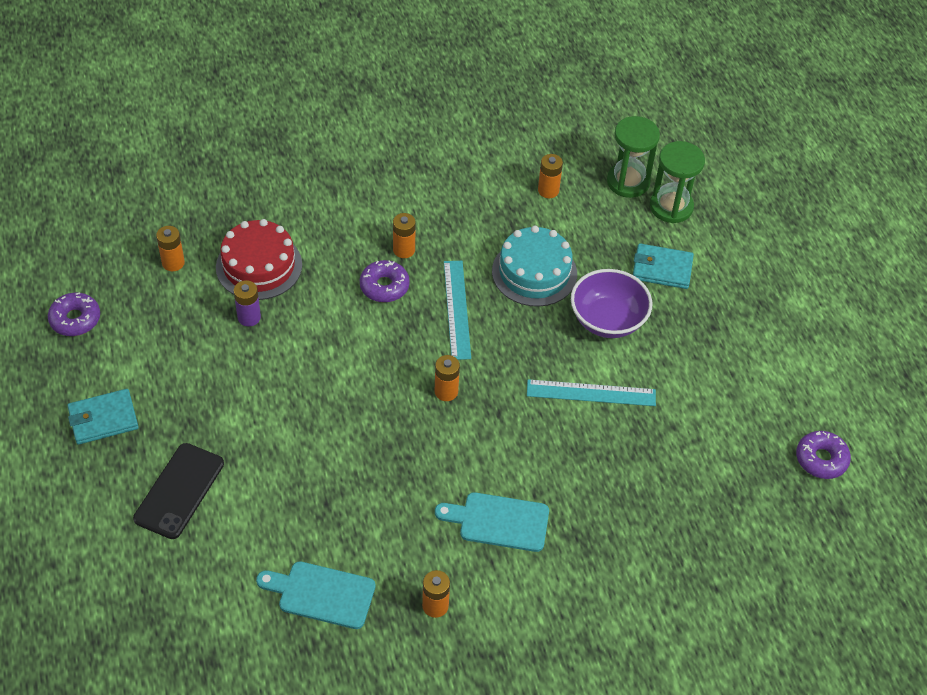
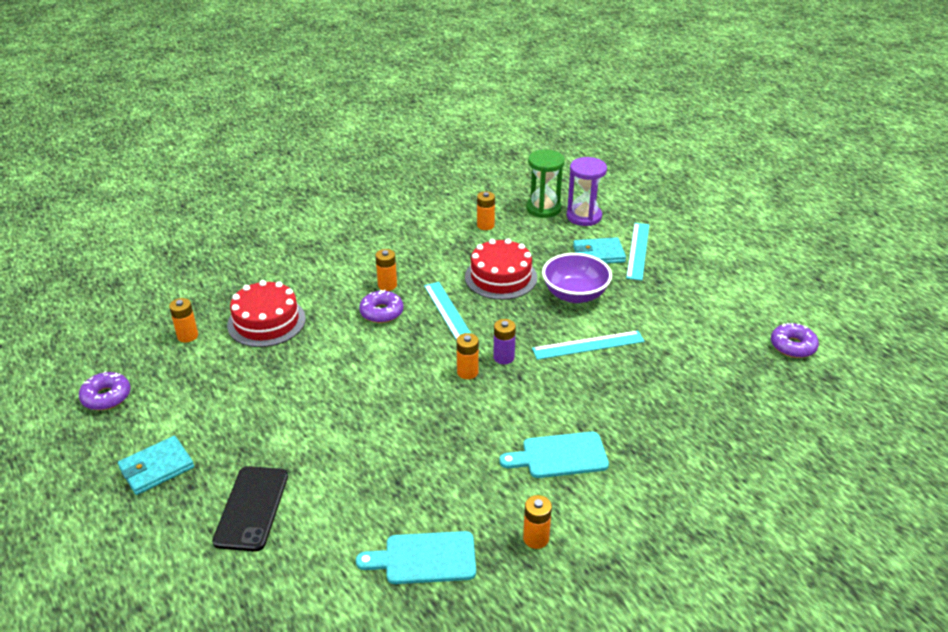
camera: 15 degrees left, 15 degrees down
(249, 317) = (271, 359): purple battery -> purple battery (504, 357)
(534, 272) = (501, 277): turquoise cake -> red cake
(671, 207) = (584, 216): green hourglass -> purple hourglass
(711, 276) = (638, 250): none -> turquoise ruler

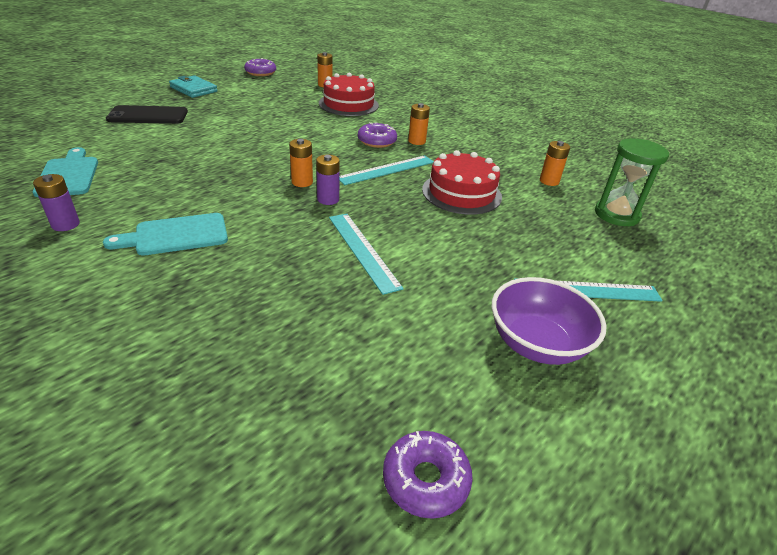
camera: 75 degrees right, 0 degrees up
(536, 538) = (65, 224): orange battery -> purple battery
(560, 456) = (176, 235): turquoise cutting board -> turquoise cutting board turned 90 degrees counterclockwise
(575, 294) = (456, 240): purple bowl -> purple bowl (537, 344)
(584, 216) = (628, 244): purple hourglass -> none
(598, 254) = (552, 256): turquoise wallet -> none

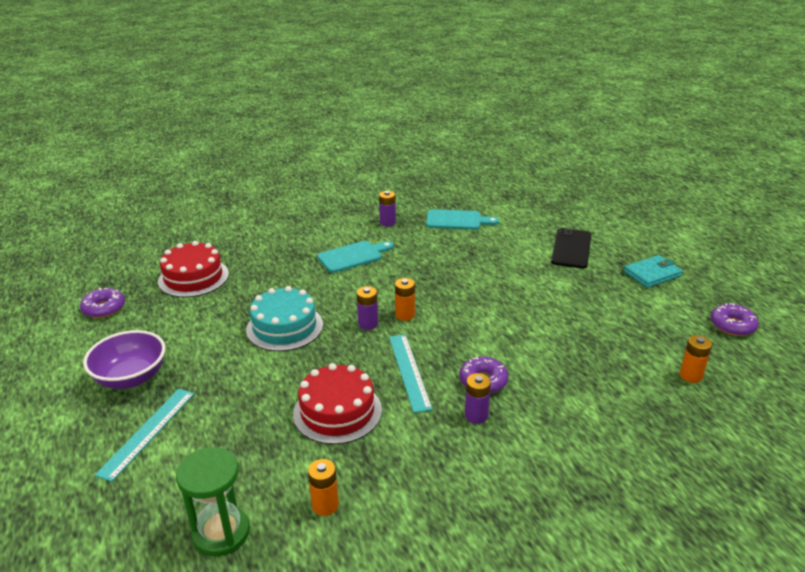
camera: 115 degrees right, 5 degrees down
(176, 235) = (353, 256): turquoise cutting board -> turquoise cutting board turned 60 degrees clockwise
(348, 104) = (610, 383): red cake -> red cake (193, 277)
(363, 250) = (284, 327): turquoise ruler -> turquoise cake
(417, 141) = (476, 415): orange battery -> purple battery

